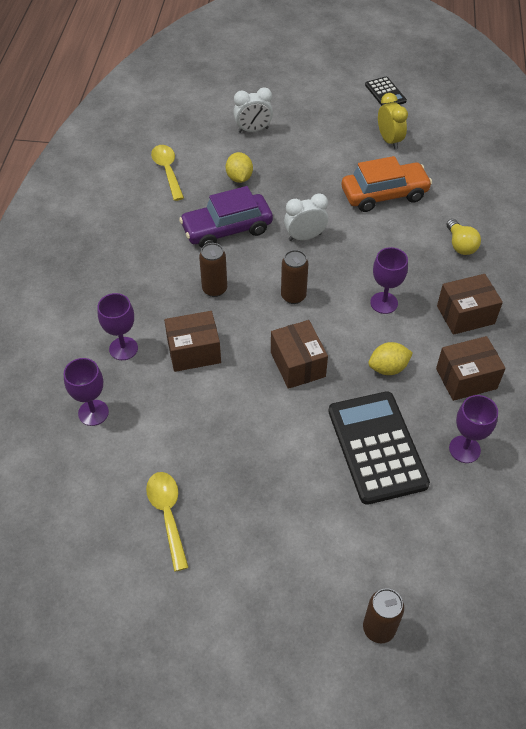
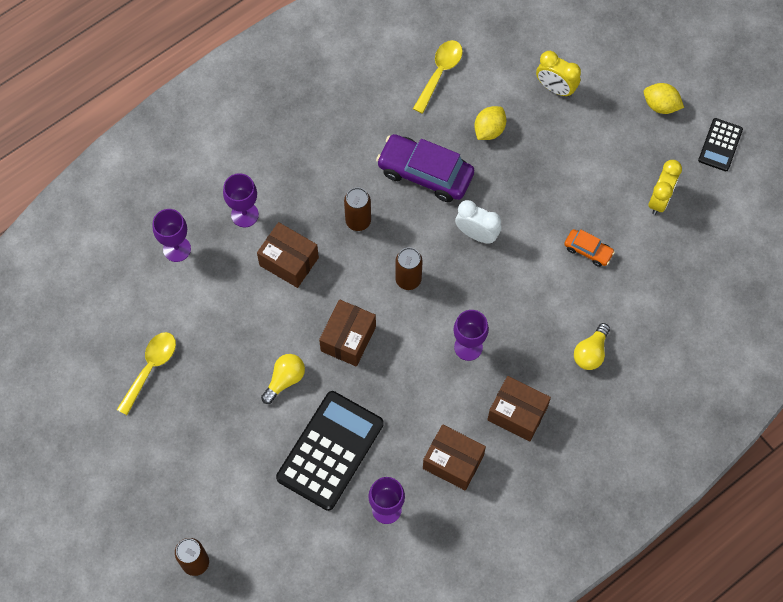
camera: 45 degrees right, 15 degrees up
(253, 130) = (555, 88): white clock -> yellow clock
(285, 430) = (285, 380): none -> yellow light bulb
(384, 194) = (588, 250): orange car -> orange car, size x0.51
(388, 368) = (407, 401): yellow lemon -> yellow lemon (660, 105)

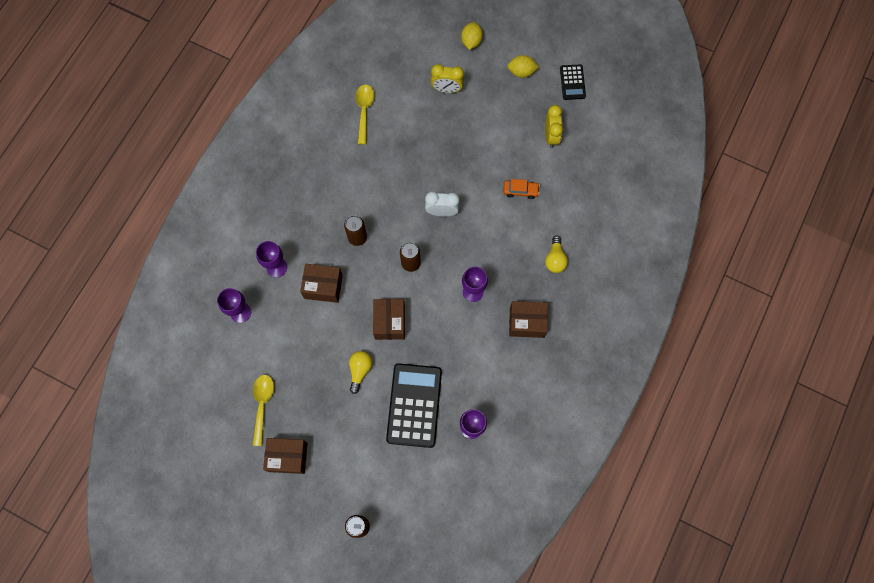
camera: 25 degrees left, 5 degrees up
(425, 173) = (387, 185): purple car -> none
(453, 462) = (500, 375): brown box -> brown box (288, 457)
(489, 130) = (416, 136): yellow lemon -> yellow lemon (471, 41)

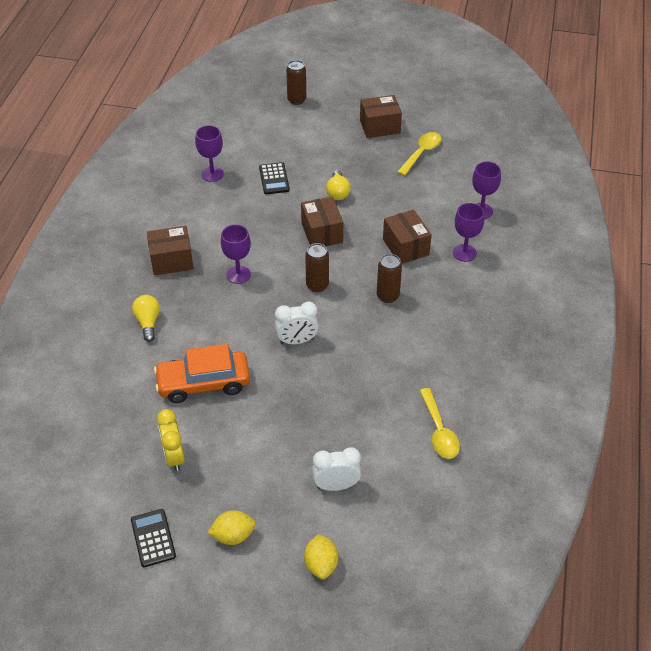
camera: 165 degrees right, 25 degrees down
(262, 405) = (421, 153): yellow spoon -> yellow spoon turned 135 degrees counterclockwise
(323, 287) = (405, 247): brown box -> brown box turned 75 degrees clockwise
(414, 405) = (274, 179): black calculator -> black calculator, size x0.52
(447, 89) = (336, 485): yellow clock -> white clock
(520, 191) = (203, 383): orange car -> orange car, size x1.98

